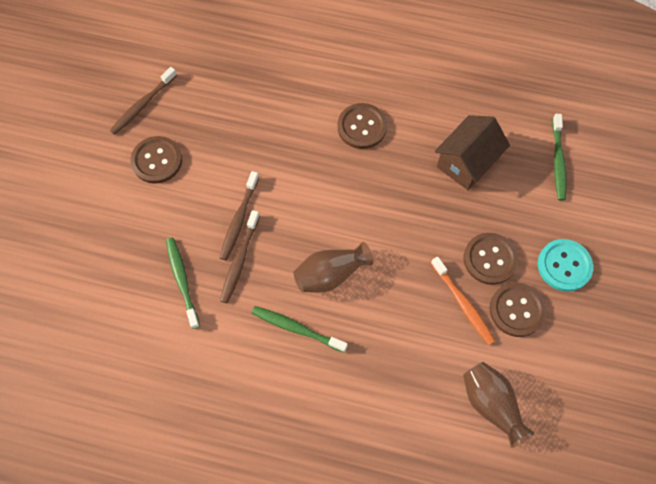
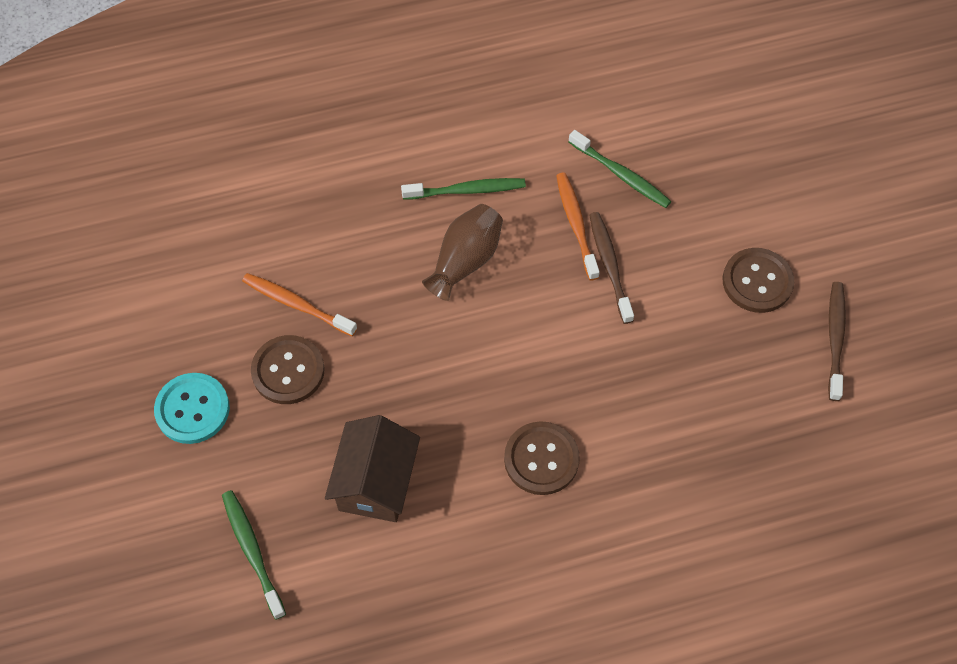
camera: 150 degrees right, 5 degrees down
(239, 260) = (576, 224): brown toothbrush -> orange toothbrush
(491, 404) = (220, 221): brown vase -> none
(516, 310) = (231, 329): brown button -> none

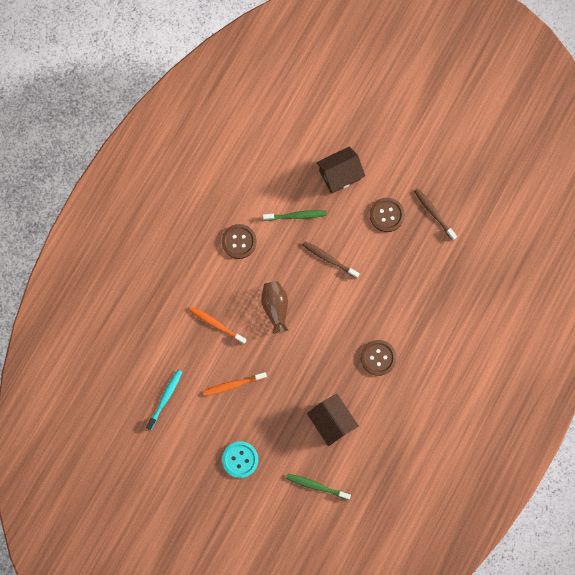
camera: 45 degrees left, 15 degrees up
(192, 240) = (165, 398): none -> turquoise toothbrush
(288, 371) = (258, 412): brown button -> brown button (239, 242)
(467, 190) = (246, 278): green toothbrush -> none
(576, 224) = (300, 253): orange toothbrush -> orange toothbrush (216, 324)
(738, 176) = (339, 175): none -> brown house

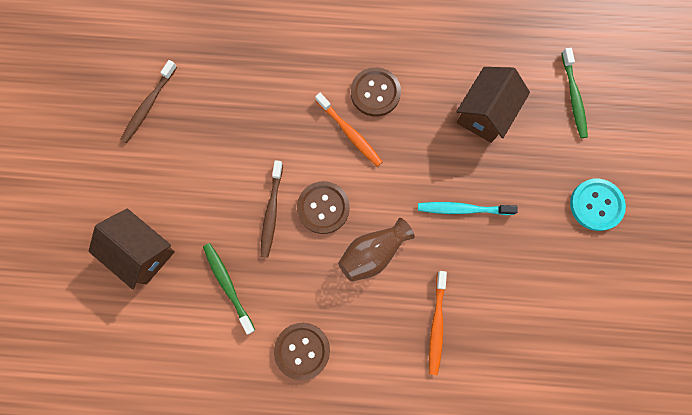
camera: 115 degrees left, 0 degrees up
(165, 398) = (574, 346): turquoise toothbrush -> turquoise toothbrush (463, 209)
(233, 385) = (506, 261): orange toothbrush -> orange toothbrush (350, 133)
(386, 215) = (176, 163): brown button -> brown button (323, 208)

